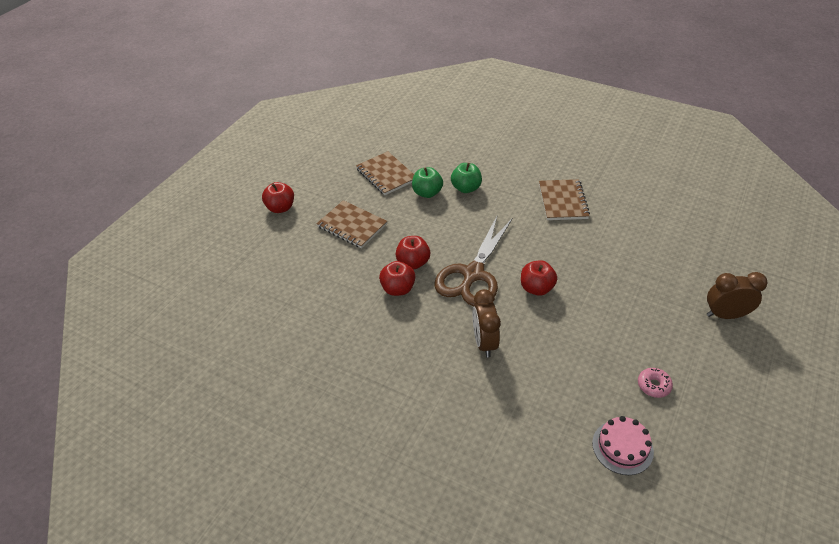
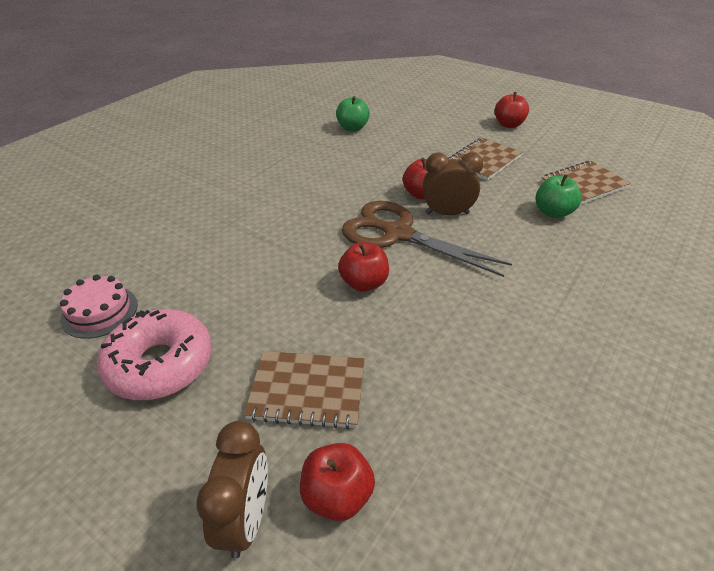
camera: 95 degrees right, 5 degrees down
(398, 289) = (383, 183): red apple -> red apple (337, 496)
(466, 188) = (571, 245): green apple -> green apple (352, 128)
(484, 342) = (290, 231): brown clock -> brown clock (447, 213)
(563, 201) = (560, 346): brown notebook -> brown notebook (307, 391)
(653, 385) = (160, 364): pink donut -> pink donut, size x2.23

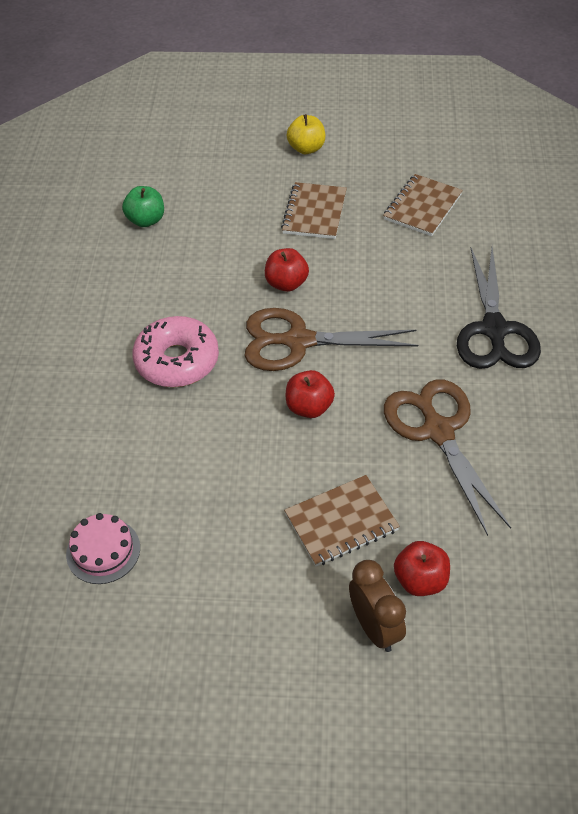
camera: 30 degrees left, 10 degrees up
(160, 364) = (207, 564): pink donut -> pink donut (177, 361)
(447, 213) = (325, 297): brown clock -> none
(472, 356) = (438, 431): none -> brown scissors
(508, 125) = (306, 148): red apple -> yellow apple
(553, 212) = (415, 254): green apple -> none
(595, 295) = (494, 330): none -> black scissors

